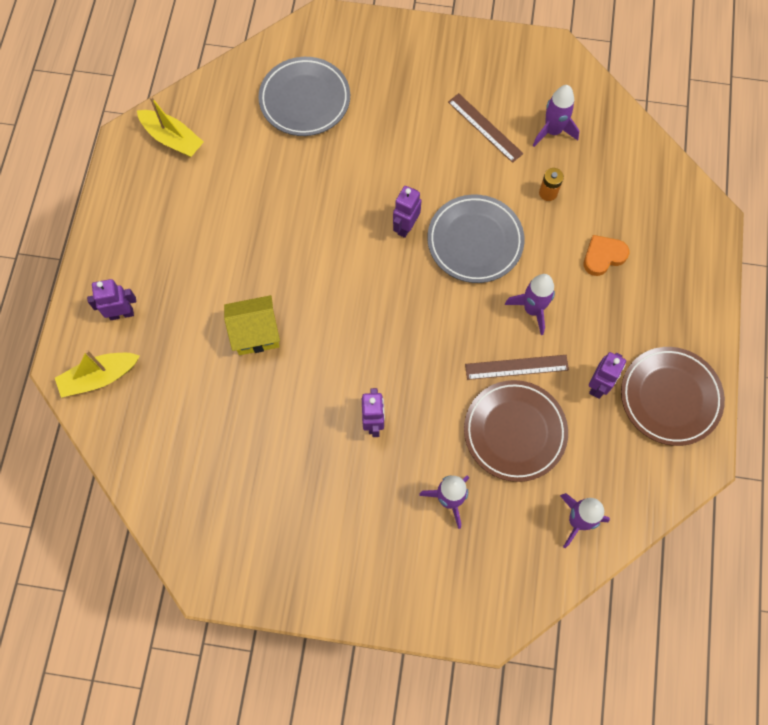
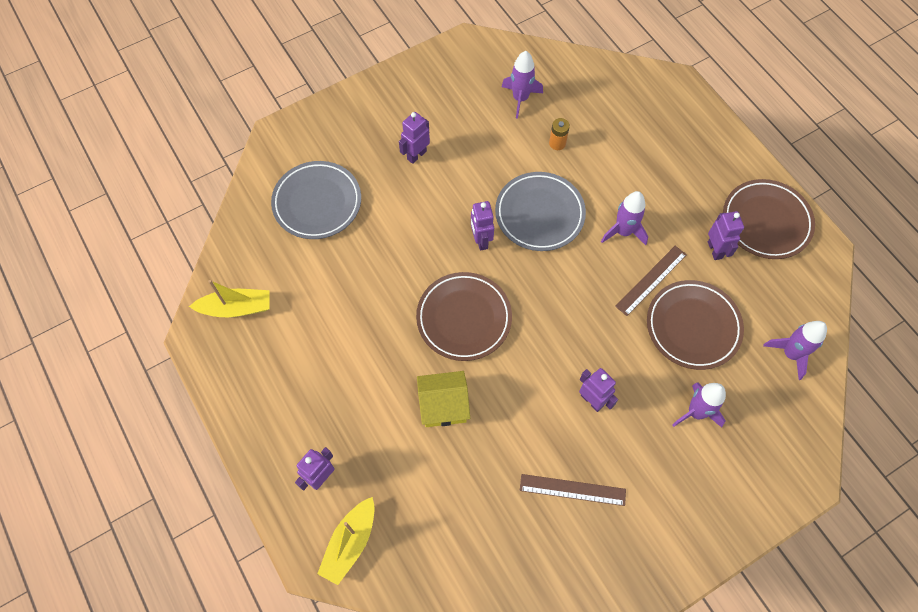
camera: 40 degrees left, 5 degrees down
(256, 333) = (443, 406): yellow house -> yellow house turned 45 degrees clockwise
(334, 278) = (464, 318): none -> brown plate
(419, 117) = (416, 155): none -> purple robot
(485, 127) = (471, 129): brown ruler -> brown ruler (572, 489)
(603, 256) = (634, 159): orange heart -> none

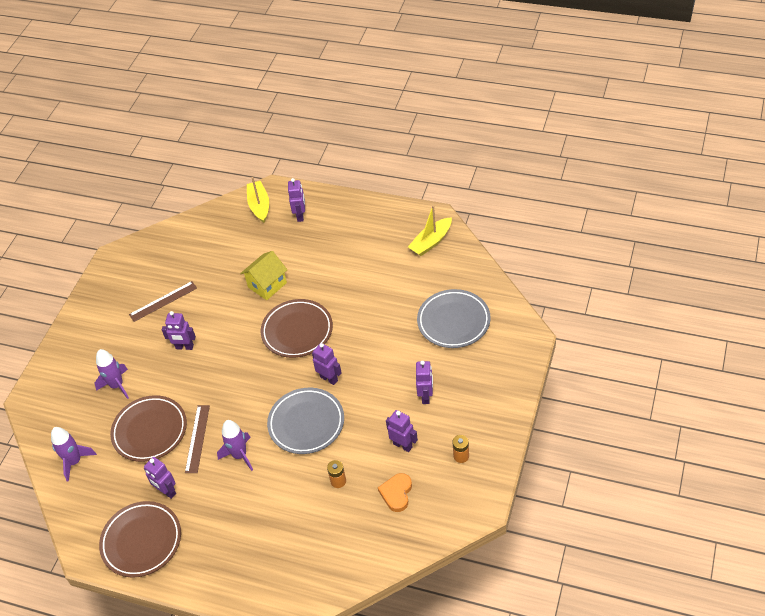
camera: 145 degrees right, 15 degrees down
(442, 87) = (461, 456): none -> orange battery
(478, 130) = (403, 445): none -> purple robot
(520, 99) = (396, 493): purple rocket -> orange heart

